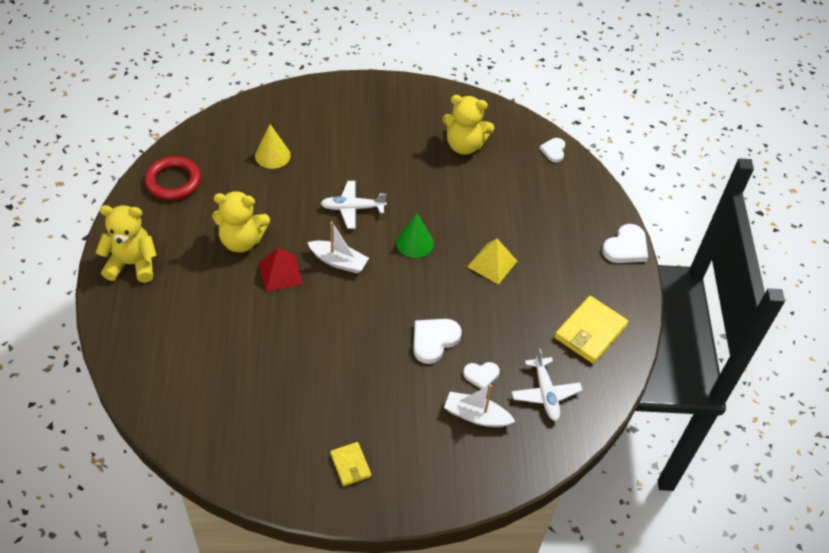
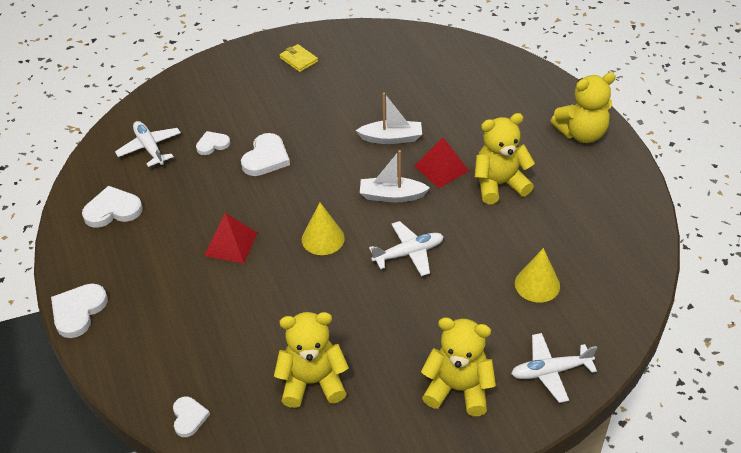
camera: 165 degrees right, 5 degrees down
(173, 181) = (616, 218): red ring -> none
(305, 103) = (550, 371): none -> white plane
(370, 112) = (458, 389): none -> yellow teddy bear
(414, 243) = (323, 238): green cone -> yellow cone
(476, 416) = (208, 116): white boat -> white boat (391, 138)
(492, 263) = (231, 244): yellow pyramid -> red pyramid
(590, 332) = (113, 210): yellow wallet -> white heart

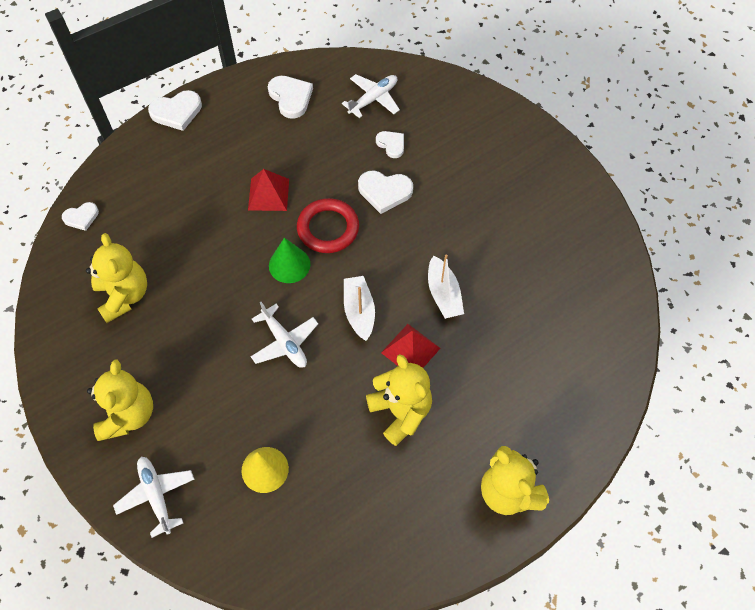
camera: 75 degrees right, 15 degrees up
(78, 311) = (176, 112): white heart -> white heart turned 150 degrees clockwise
(291, 204) = (328, 228): none -> red ring
(298, 60) = (540, 182): yellow wallet -> none
(323, 238) = (289, 265): yellow cone -> green cone

